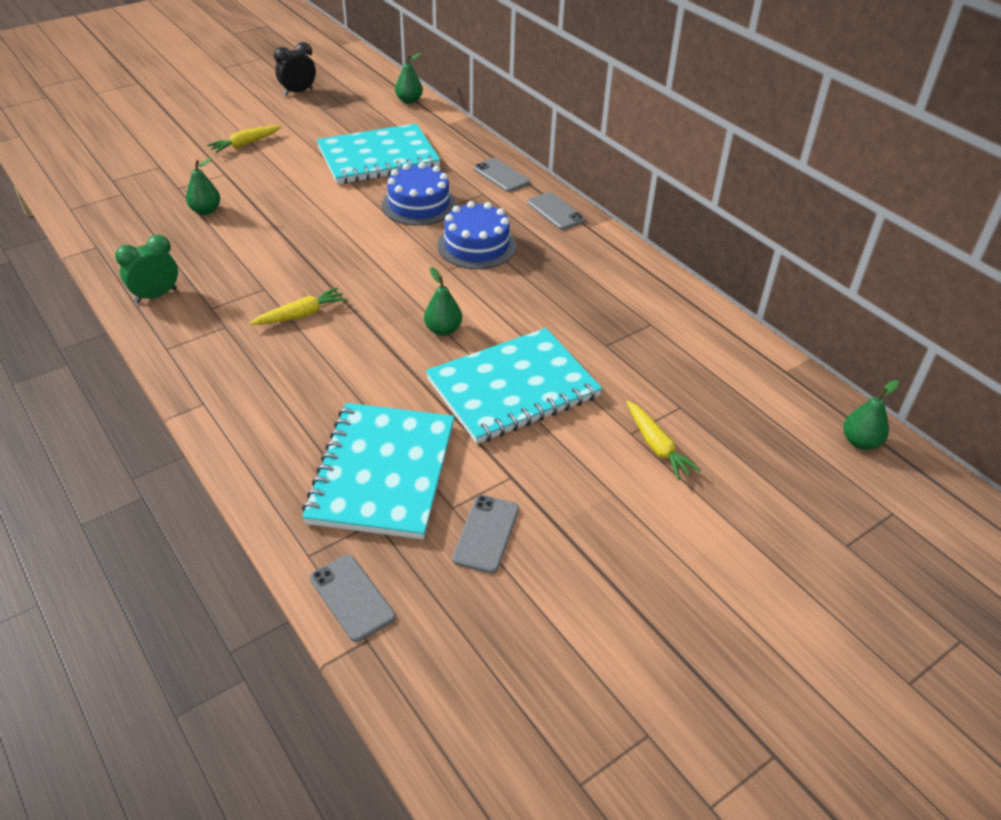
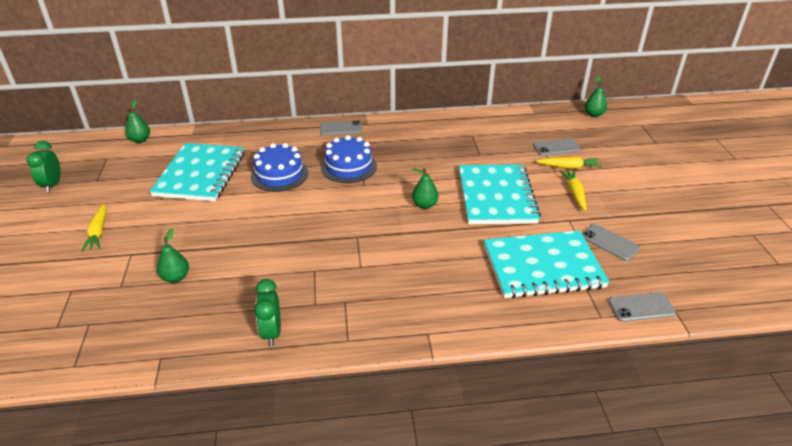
camera: 60 degrees left, 5 degrees down
(298, 92) = (52, 185): black clock -> green clock
(301, 315) = (361, 260): yellow carrot -> yellow carrot (574, 193)
(382, 472) = (543, 266): turquoise notebook -> turquoise notebook turned 45 degrees counterclockwise
(501, 176) = (281, 134): grey phone -> grey phone (556, 147)

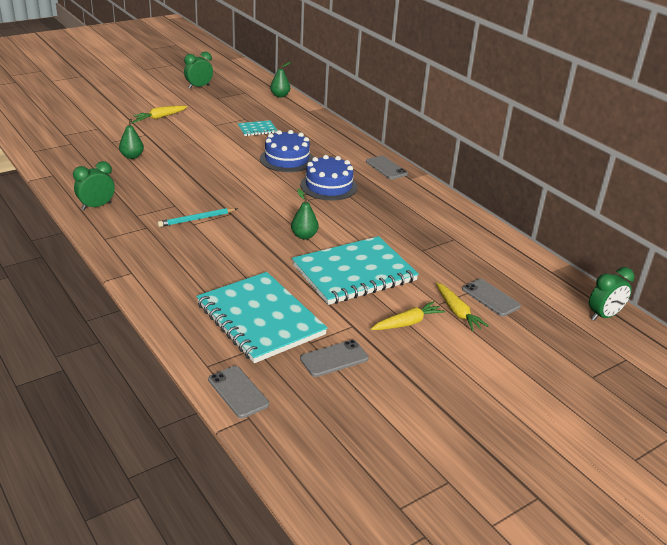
camera: 60 degrees right, 5 degrees down
(200, 174) = (257, 129): turquoise notebook -> turquoise notebook, size x0.44
(352, 262) = (196, 219): none -> turquoise pencil
(593, 114) = (603, 316): green pear -> green clock
(609, 242) = (334, 358): grey phone -> grey phone turned 45 degrees clockwise

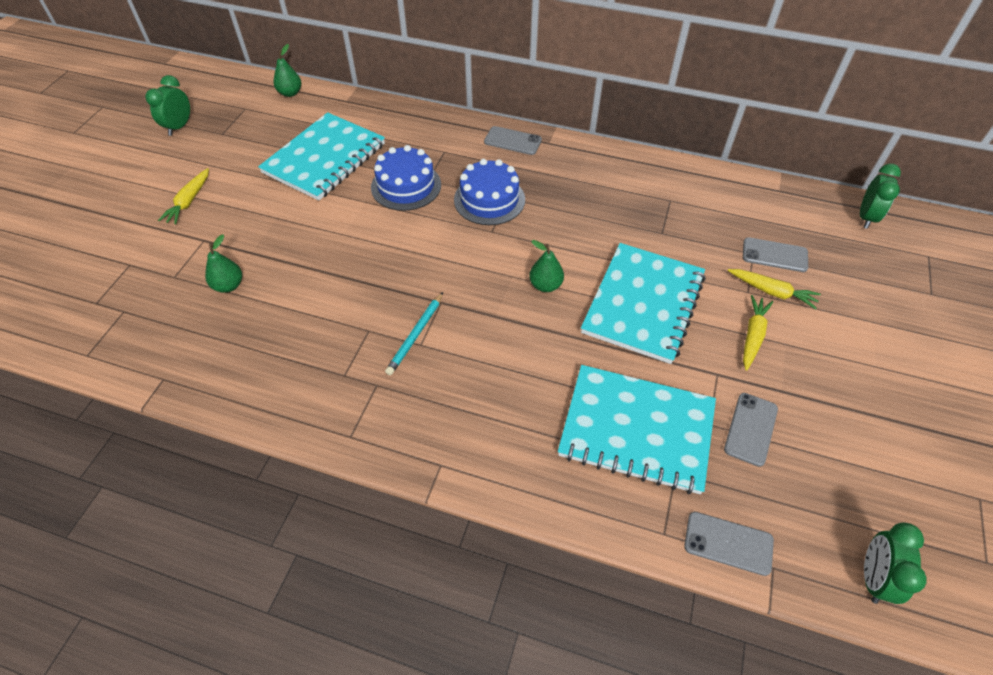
camera: 35 degrees left, 20 degrees up
(96, 206) = (281, 393): green clock -> green clock (873, 577)
(257, 129) = (324, 159): turquoise notebook -> turquoise notebook, size x2.25

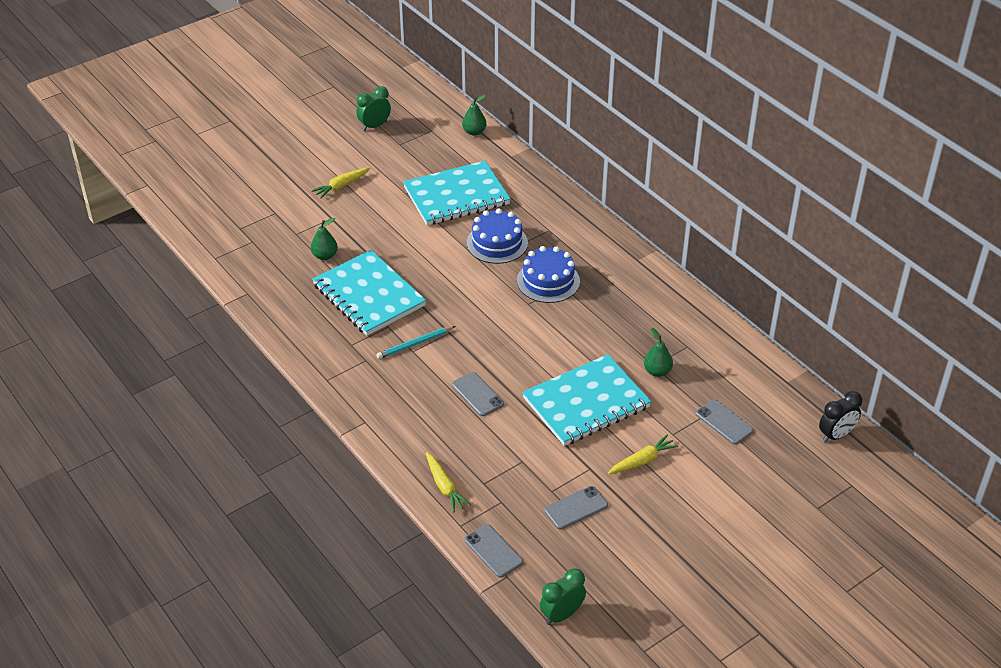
camera: 35 degrees right, 10 degrees down
(512, 141) = (610, 245): grey phone -> grey phone (477, 394)
(545, 285) = (530, 357): green pear -> green pear (657, 371)
(636, 430) = (501, 468): turquoise notebook -> turquoise notebook (369, 295)
(771, 292) = (691, 443): yellow carrot -> yellow carrot (444, 486)
(866, 217) = (836, 435): green clock -> black clock

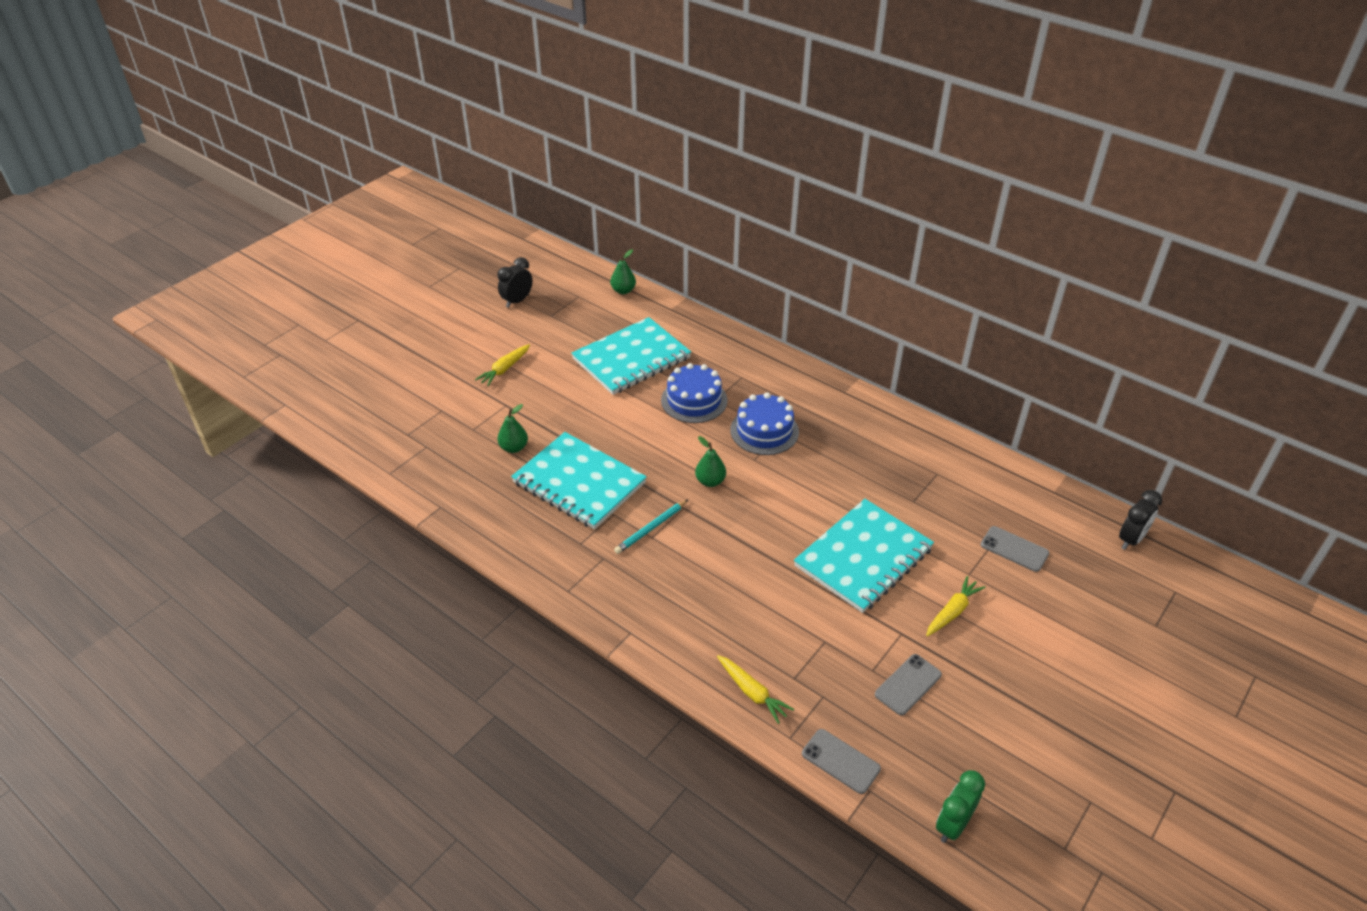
camera: 15 degrees left, 0 degrees up
(374, 126) = (517, 301): green clock -> black clock
(477, 394) = (743, 572): grey phone -> none
(657, 371) = (920, 507): green pear -> green pear (710, 481)

